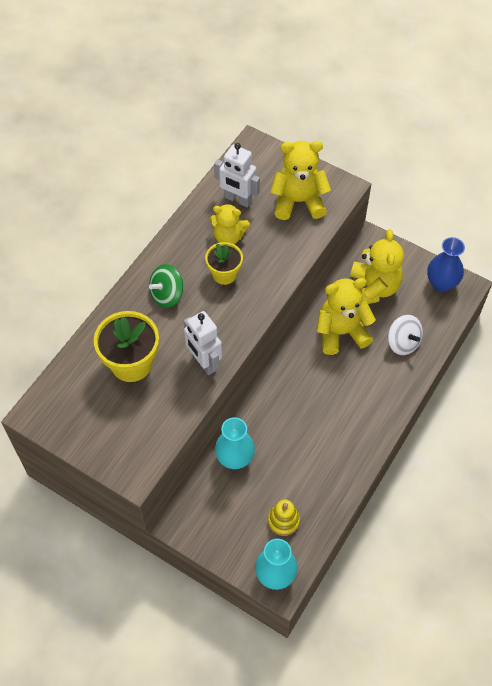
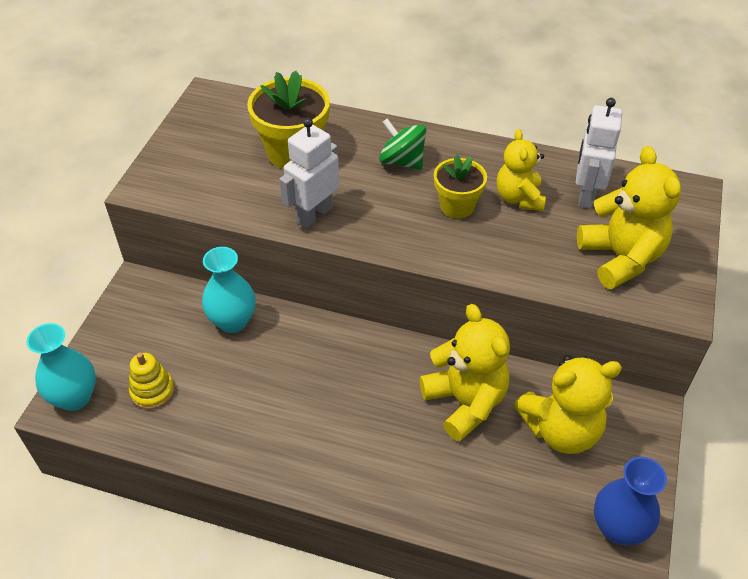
camera: 75 degrees right, 10 degrees down
(403, 343) = (479, 488): white spinning top -> none

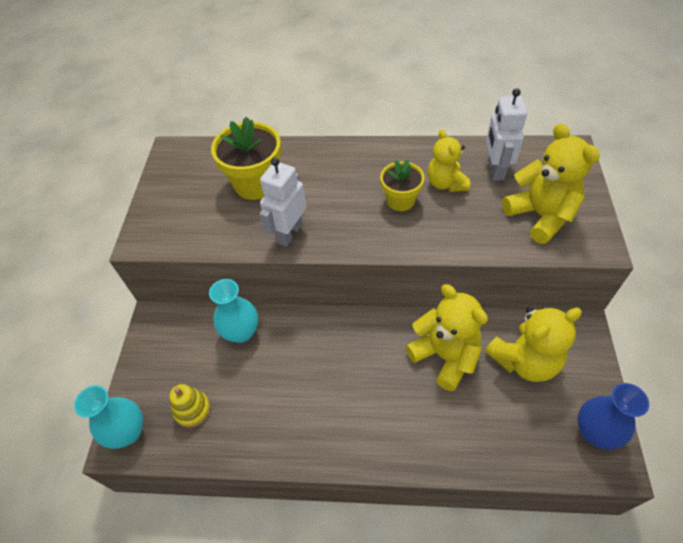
camera: 10 degrees left, 5 degrees up
(402, 161) = (345, 172): green spinning top -> none

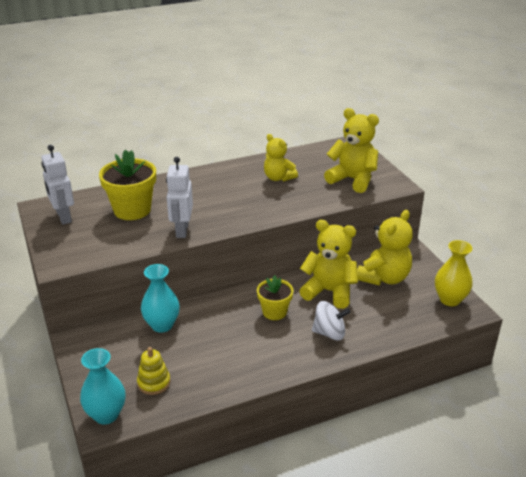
camera: 30 degrees left, 20 degrees down
(400, 200) = (252, 194): yellow flower pot -> yellow flower pot (274, 312)
(411, 421) = (329, 333): none -> white spinning top
(495, 169) = (307, 163): white robot -> white robot (63, 217)
(594, 432) = (450, 299): blue vase -> yellow vase

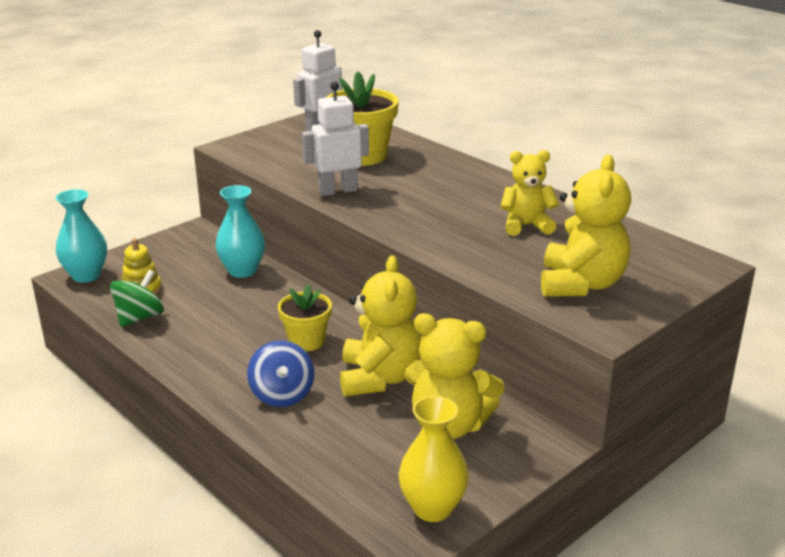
camera: 70 degrees right, 5 degrees down
(197, 388) = (139, 317): none -> green spinning top
(278, 178) = (526, 225): yellow teddy bear -> yellow teddy bear turned 60 degrees clockwise
(329, 333) = (282, 394): white spinning top -> blue spinning top

